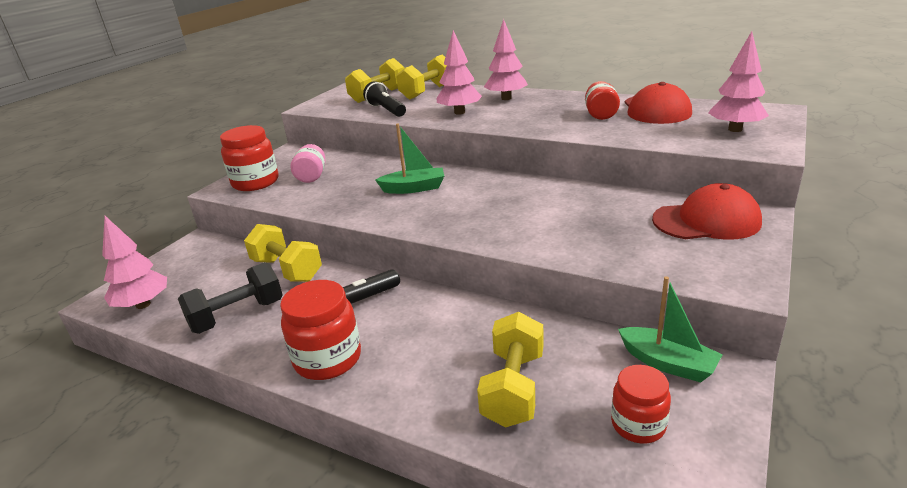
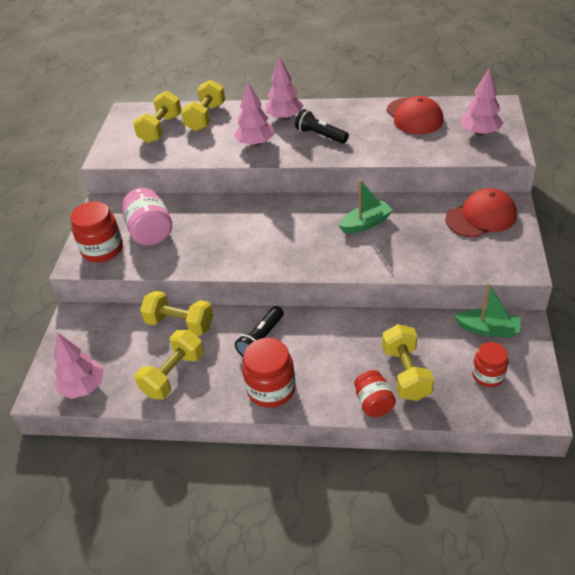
camera: 20 degrees left, 15 degrees up
(237, 316) = (174, 375): black dumbbell -> yellow dumbbell
(311, 177) = (150, 232): pink jar -> pink jar, size x1.56
(386, 110) = (185, 150): black flashlight -> black flashlight (320, 135)
(414, 188) = (252, 228): green boat -> green boat (366, 223)
(600, 115) = (375, 129): red jar -> red jar (374, 403)

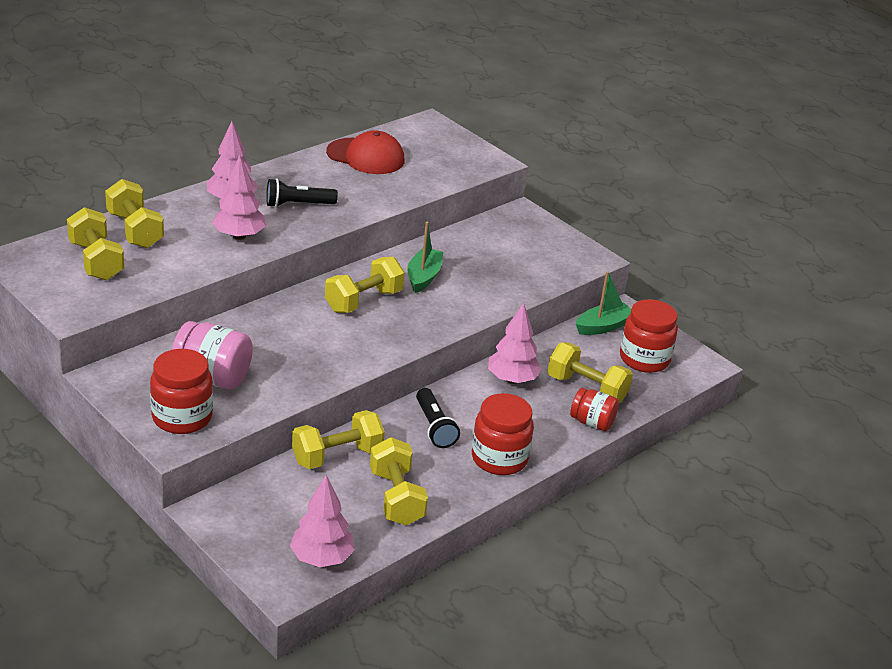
camera: 55 degrees left, 10 degrees down
(302, 223) = (363, 301): none -> yellow dumbbell
(480, 133) = (446, 153): pink tree -> pink tree (512, 379)
(481, 217) = (513, 232): red cap -> none
(488, 375) = (644, 359): red jar -> red jar, size x1.56

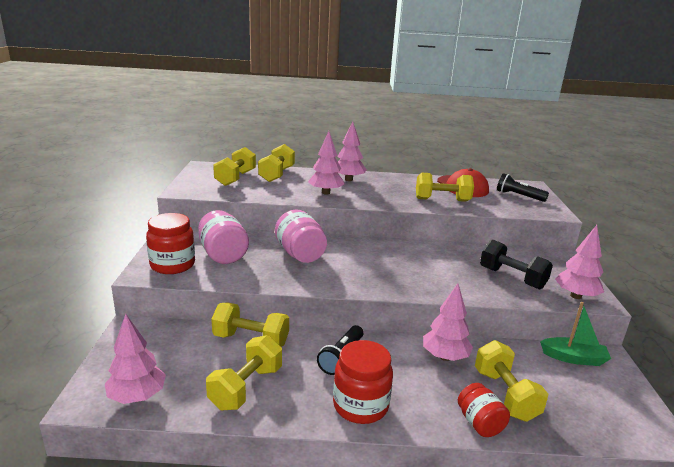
camera: 45 degrees right, 10 degrees down
(289, 335) = (300, 254): none -> pink jar
(298, 205) = (384, 192): black flashlight -> black flashlight (518, 196)
(363, 301) = (374, 257): yellow dumbbell -> yellow dumbbell (442, 200)
(423, 277) = (435, 260): green boat -> none
(509, 265) = (512, 278): none -> black dumbbell
(575, 261) = (575, 296): none -> pink tree
(644, 359) = (591, 400): red jar -> none

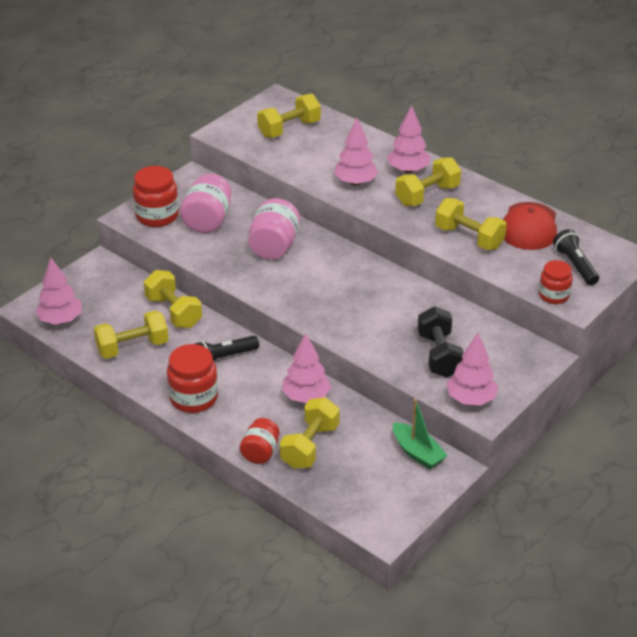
camera: 40 degrees right, 15 degrees up
(276, 174) = (338, 136): yellow dumbbell -> yellow dumbbell (427, 195)
(538, 212) = (553, 295): none -> red jar

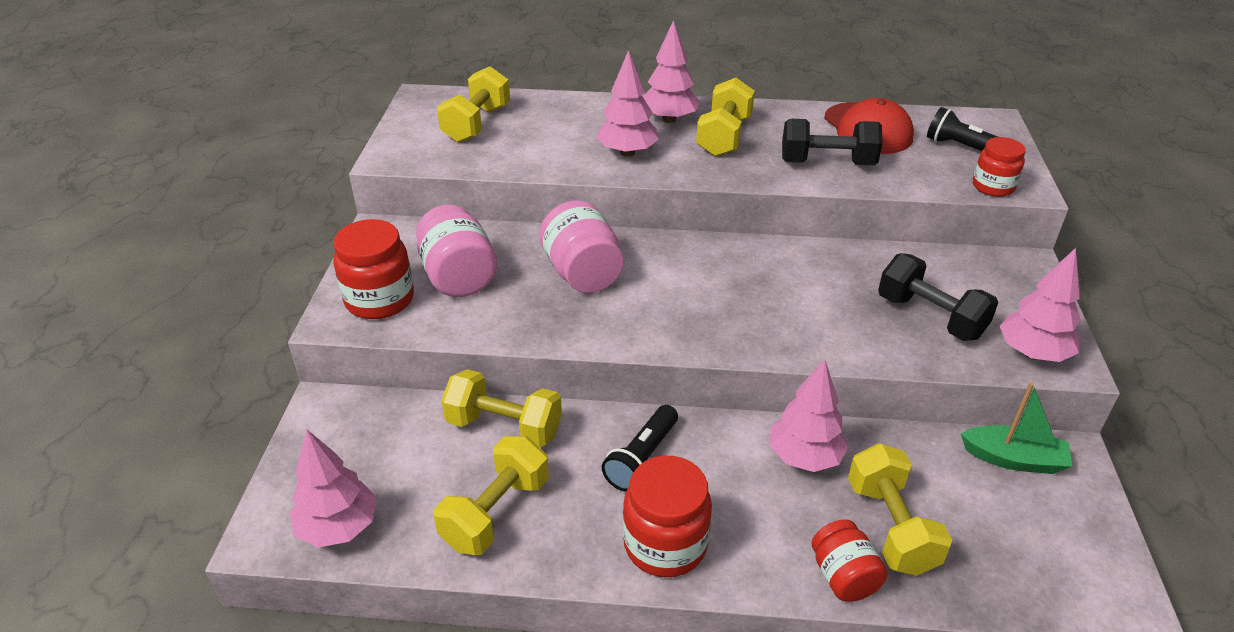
camera: 35 degrees left, 0 degrees up
(469, 237) = (827, 163): yellow dumbbell -> black dumbbell

